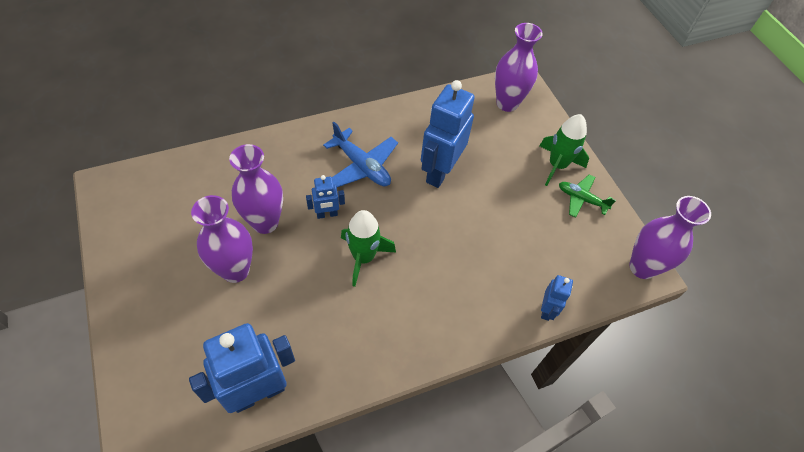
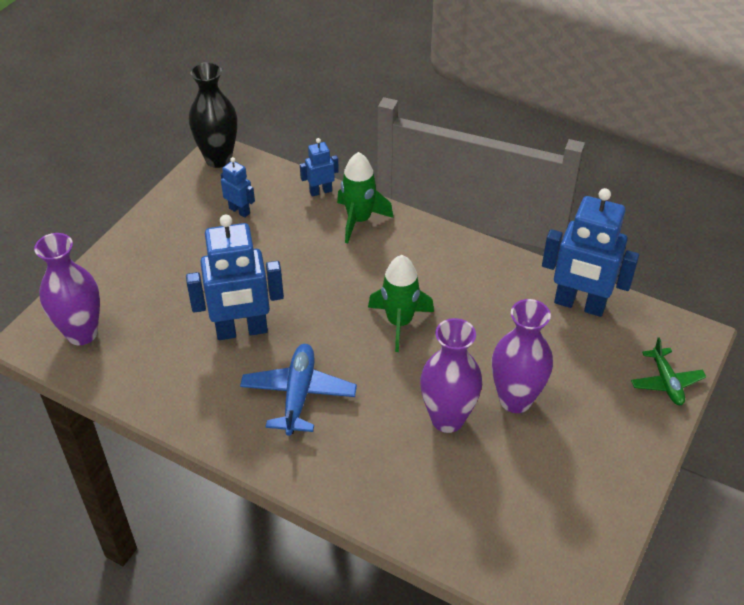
camera: 125 degrees left, 10 degrees down
(327, 214) = (385, 379): blue robot -> blue robot (239, 211)
(557, 165) = (145, 254): green rocket -> green rocket (359, 220)
(581, 199) = (175, 220): green plane -> green plane (666, 382)
(642, 267) = (218, 159): purple vase -> black vase

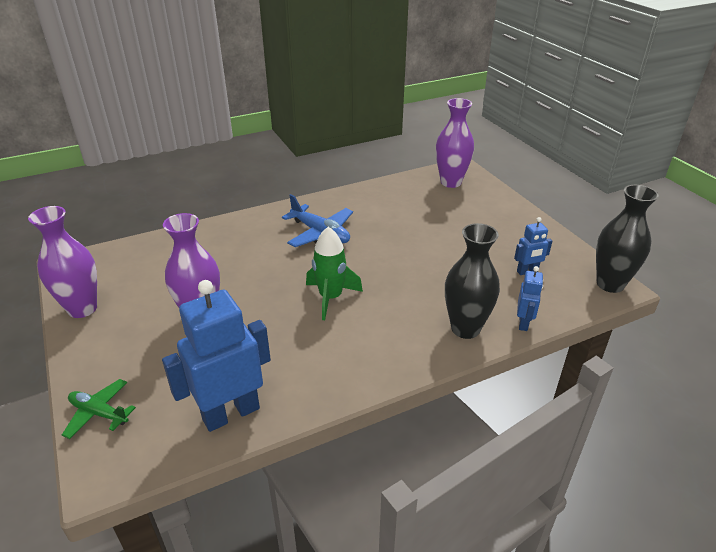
camera: 125 degrees right, 10 degrees down
(242, 331) = (396, 231): blue robot -> none
(359, 220) = (465, 328): green rocket -> black vase
(447, 419) = (229, 280): purple vase -> purple vase (82, 309)

